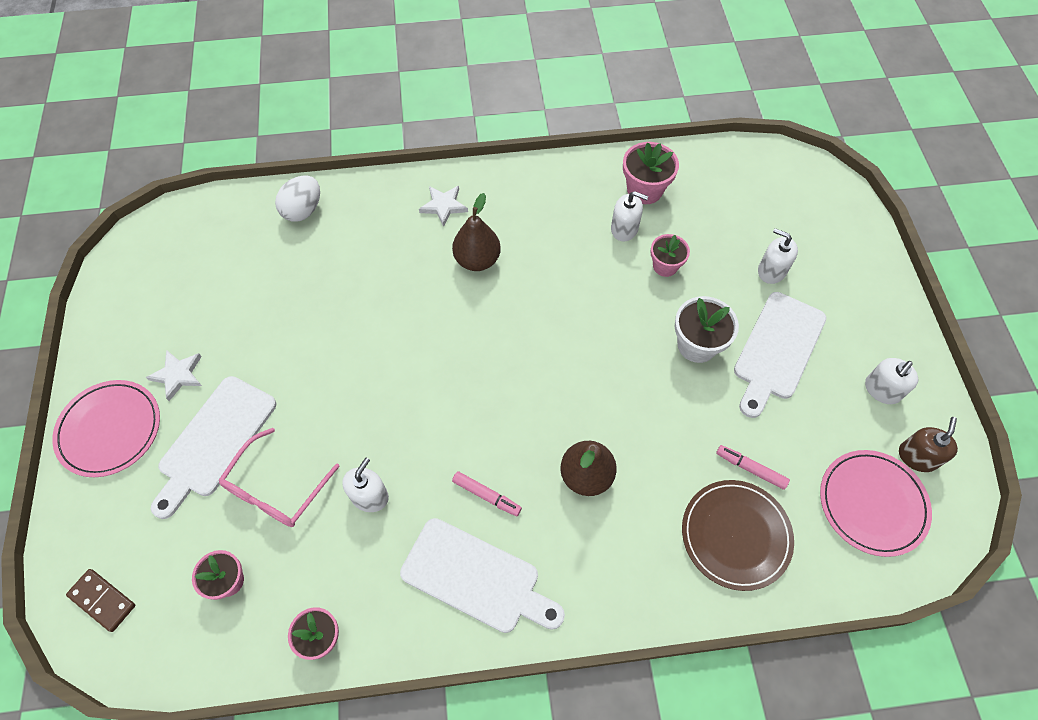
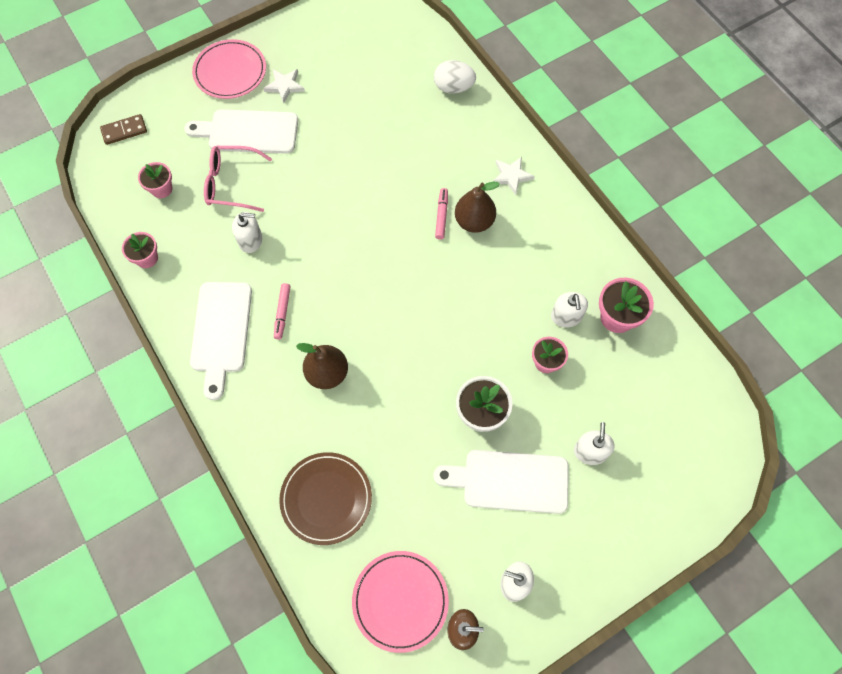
camera: 65 degrees right, 5 degrees up
(102, 600) = (124, 131): brown domino -> brown domino turned 60 degrees clockwise
(750, 469) = (387, 493): pink marker -> pink marker (441, 216)

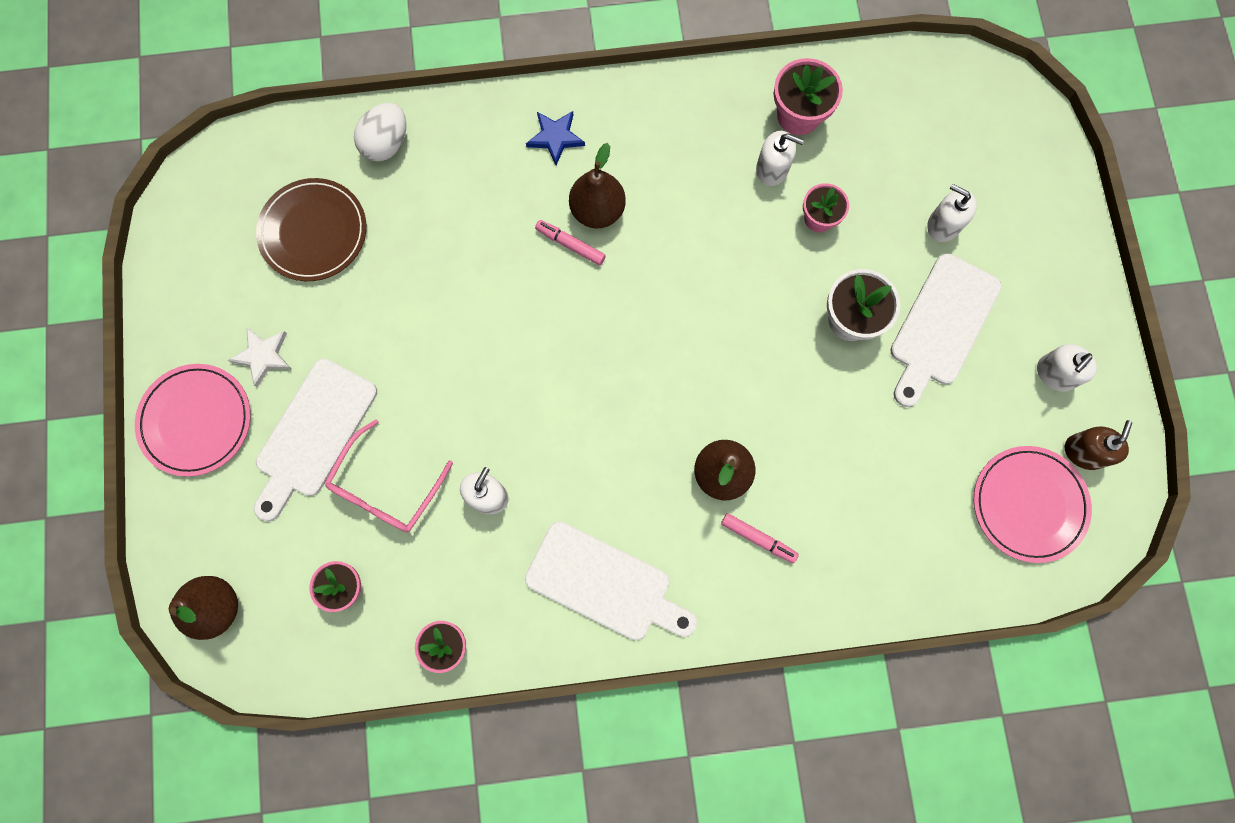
camera: 65 degrees left, 10 degrees up
(124, 131) = (217, 607): brown domino -> brown pear
(282, 313) = (613, 495): pink marker -> pink marker (758, 538)
(326, 499) = (879, 539): brown plate -> brown plate (313, 232)
(511, 176) = (555, 137): white star -> blue star

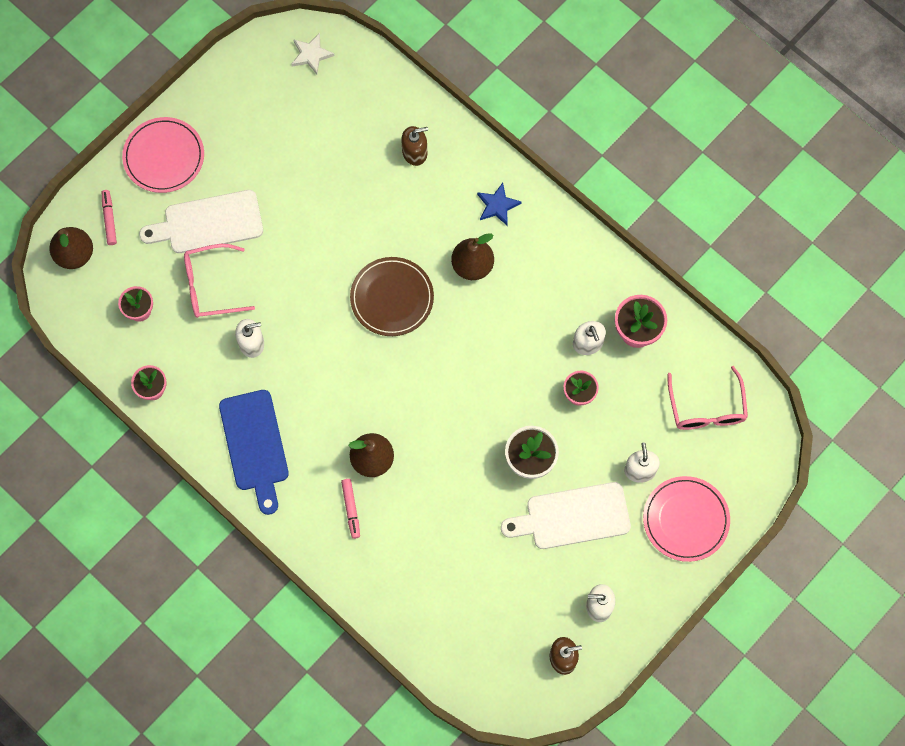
camera: 50 degrees right, 5 degrees down
(263, 356) = (229, 159): white star -> white star (311, 55)
(313, 232) = (323, 124): brown plate -> brown plate (392, 298)
(386, 143) = (410, 117): white egg -> none
(428, 169) = (415, 152): none -> brown soap dispenser
(570, 245) = (438, 268): pink marker -> pink marker (109, 219)
(604, 583) = (255, 445): white cutting board -> blue cutting board
(928, 116) = (706, 407): none -> pink glasses
(1028, 504) = (502, 648): pink plate -> pink plate (685, 519)

